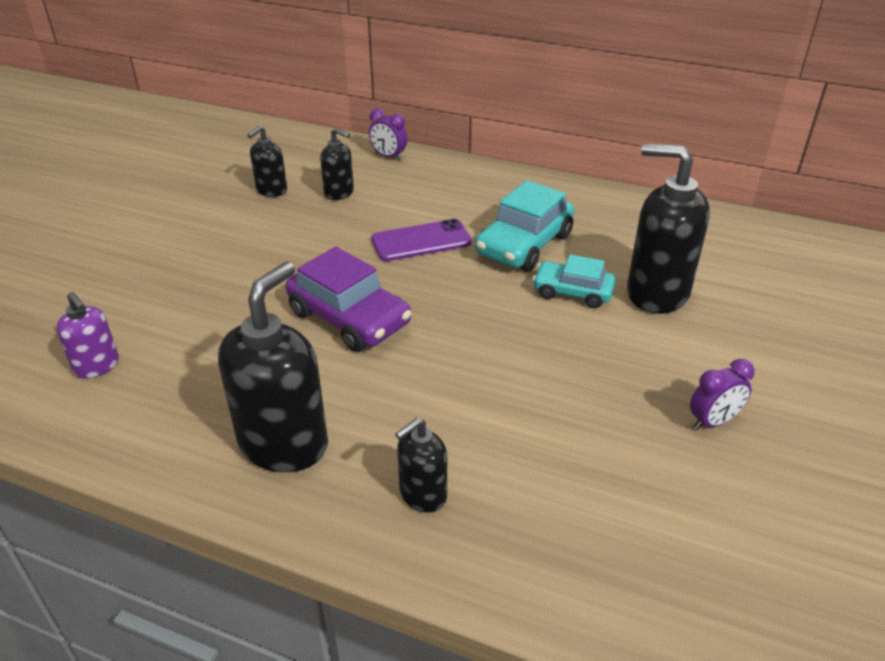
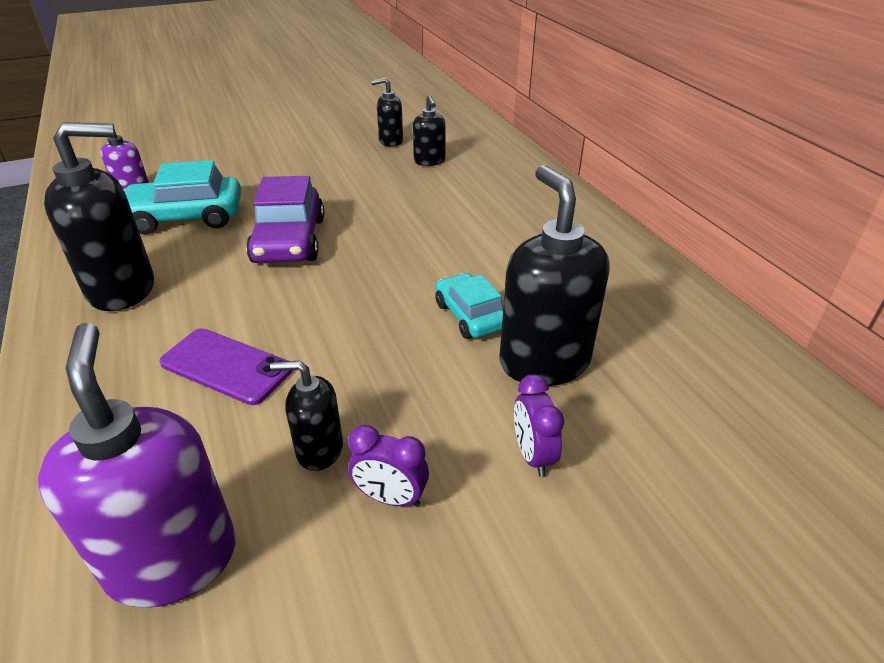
camera: 45 degrees right, 0 degrees up
(389, 156) = (508, 152): purple clock -> purple clock (533, 455)
(421, 241) = (425, 217): purple phone -> purple phone (226, 366)
(422, 494) = (120, 375): black soap dispenser -> black soap dispenser (319, 450)
(524, 245) = (497, 260): turquoise car -> turquoise car (186, 217)
(673, 547) = (173, 559): none -> purple soap dispenser

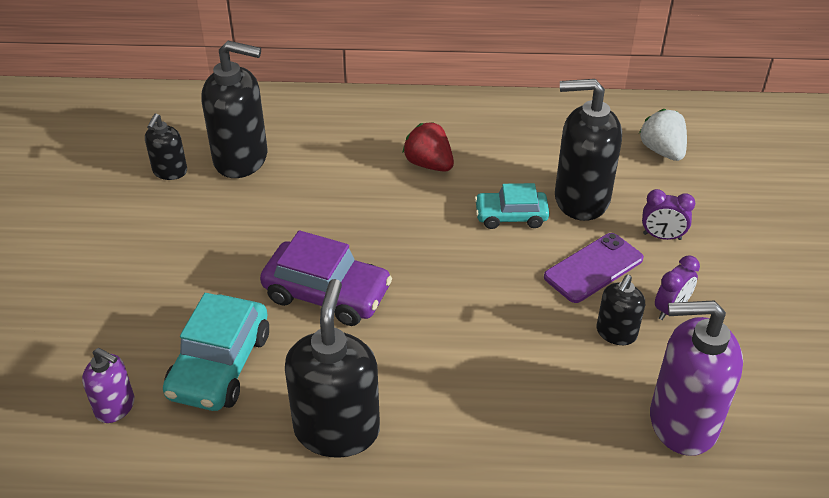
camera: 65 degrees left, 5 degrees up
(226, 366) = (499, 368): purple phone -> purple phone (593, 268)
(429, 161) = (241, 159): black soap dispenser -> black soap dispenser, size x1.89
(507, 245) = (429, 164): none -> red strawberry
(714, 415) = (662, 151): none -> white strawberry

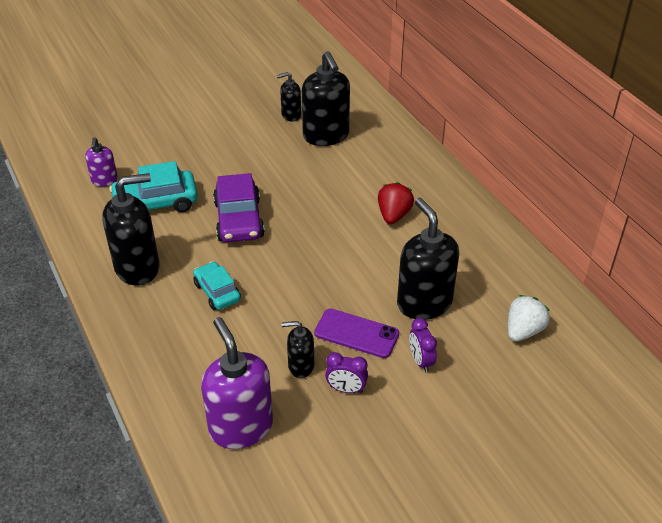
camera: 60 degrees right, 0 degrees up
(511, 216) = (375, 273): turquoise car -> turquoise car (217, 292)

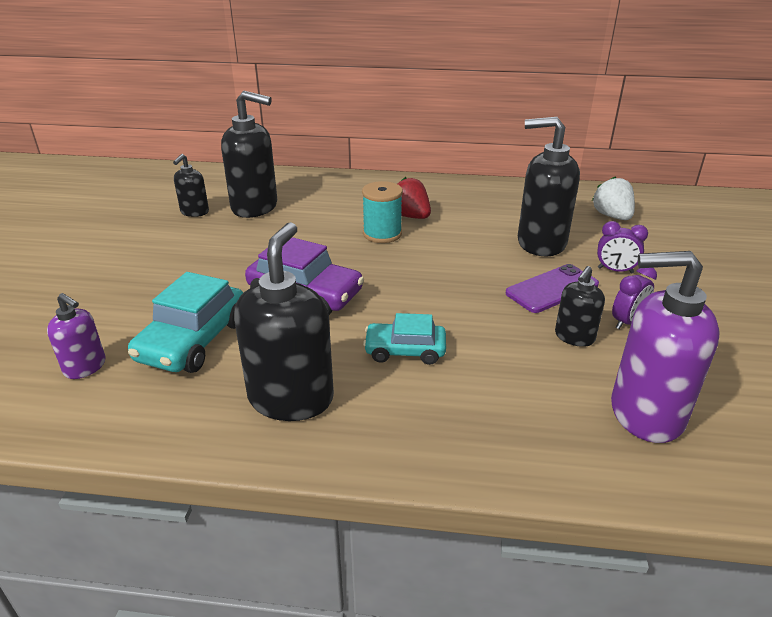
camera: 55 degrees left, 10 degrees down
(351, 214) = (382, 234): none -> turquoise spool

